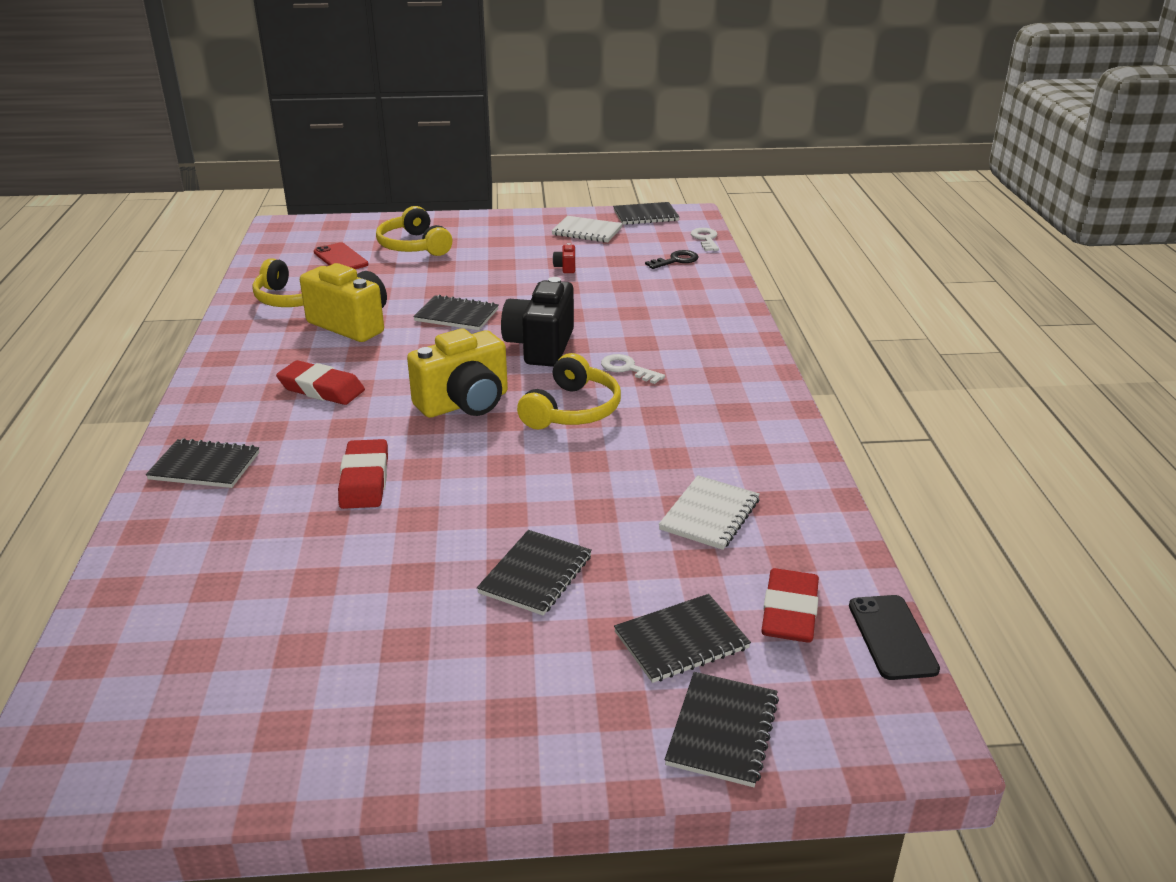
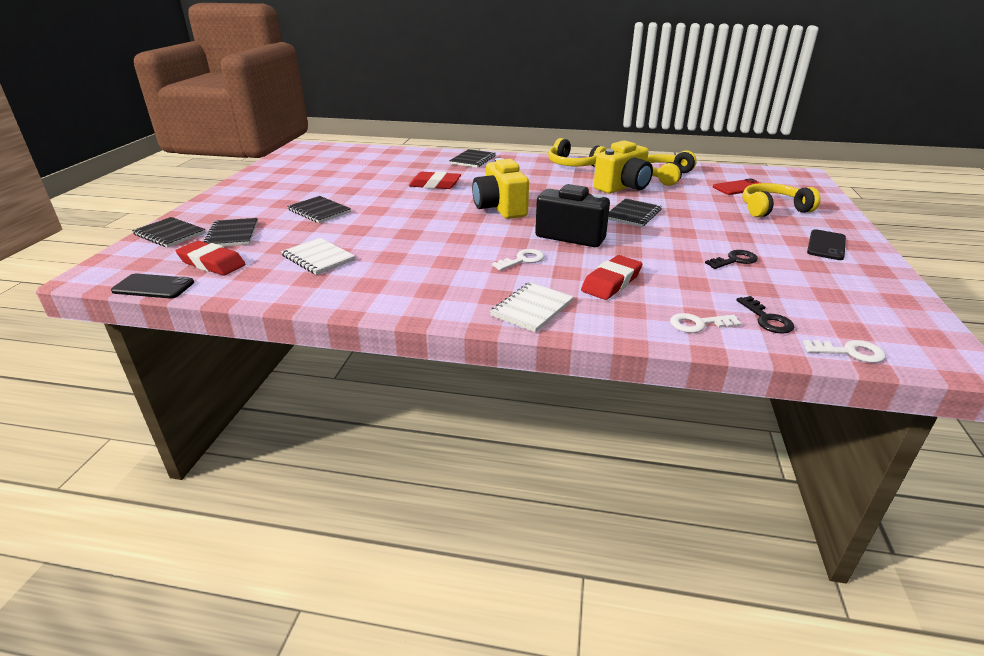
camera: 105 degrees right, 0 degrees up
(321, 389) = (537, 179): red eraser -> red eraser (611, 282)
(508, 231) = (826, 245): none -> black phone
(565, 267) = (734, 260): red camera -> black key
(572, 410) = (472, 235): yellow headphones -> yellow headphones (573, 165)
(587, 231) = (843, 282): white notebook -> white notebook (532, 308)
(645, 215) = (921, 324): black notebook -> none
(704, 284) = (698, 324): none -> white key

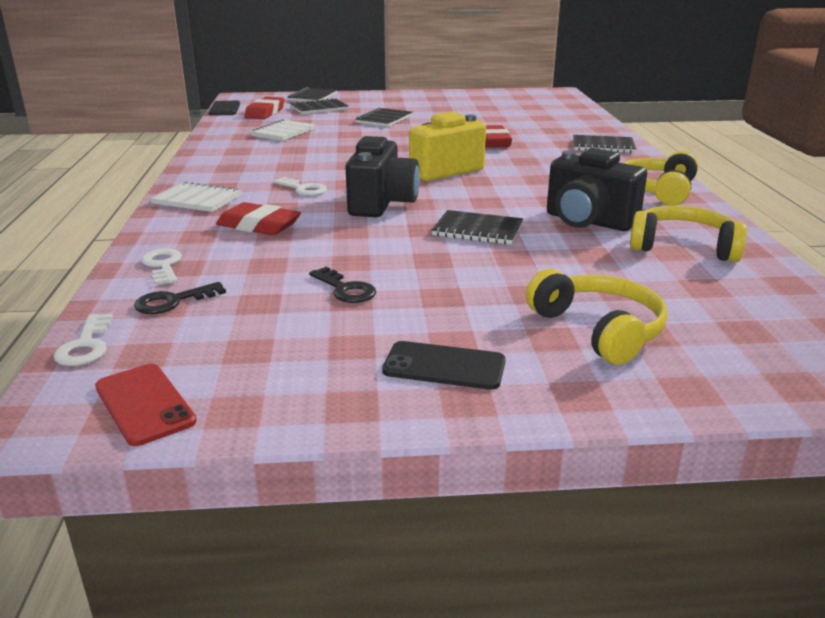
camera: 75 degrees right, 5 degrees down
(623, 187) = (588, 221): yellow camera -> black camera
(739, 187) = (695, 305): red phone -> red phone (144, 404)

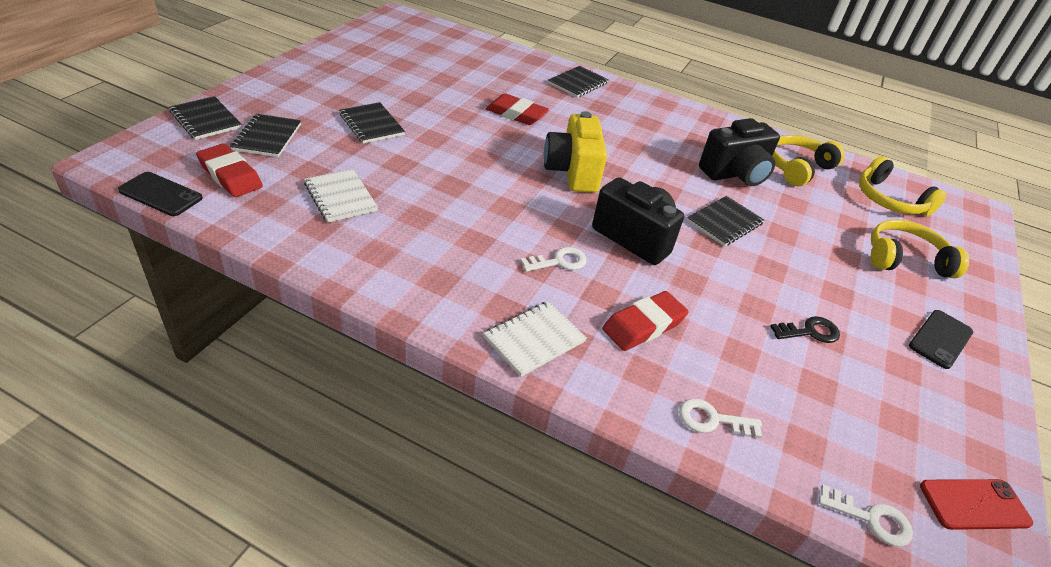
camera: 65 degrees left, 15 degrees up
(173, 301) = (798, 436): black key -> none
(657, 190) = (693, 120): yellow headphones -> yellow headphones (889, 200)

